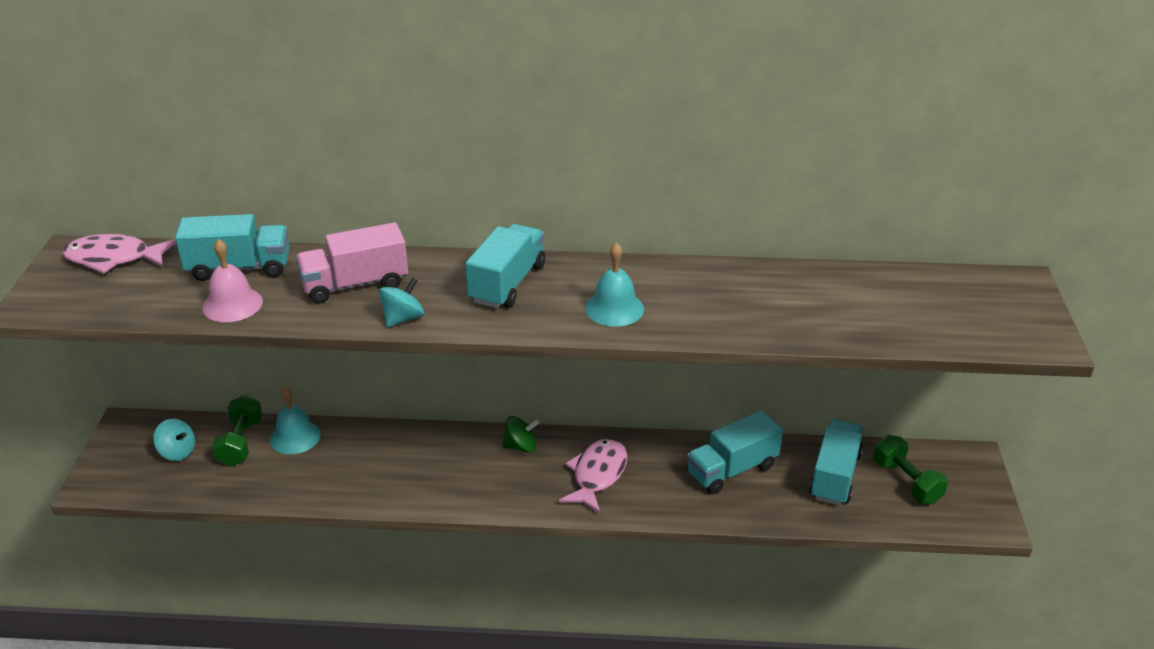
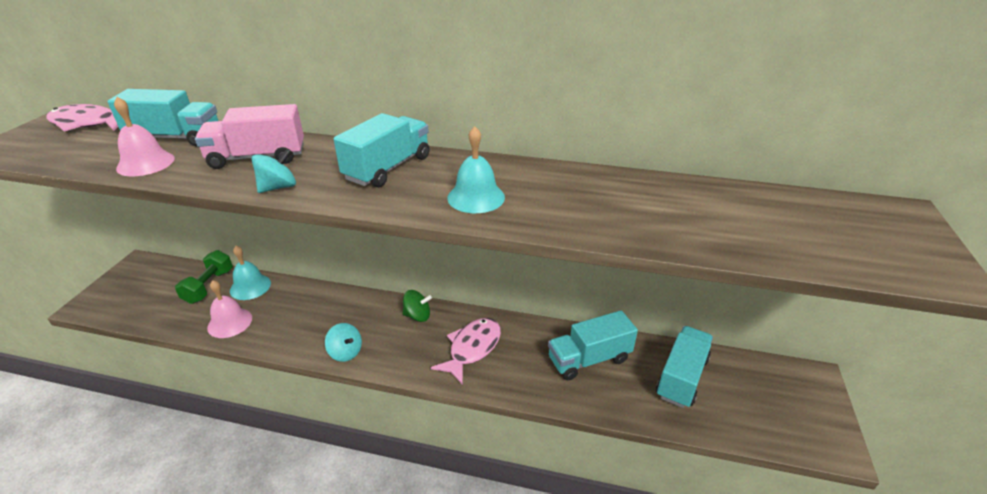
camera: 10 degrees right, 0 degrees up
(177, 452) = (161, 288): turquoise spinning top -> turquoise spinning top (345, 352)
(293, 482) = (230, 322): none -> pink bell
(906, 482) = (749, 392): green dumbbell -> none

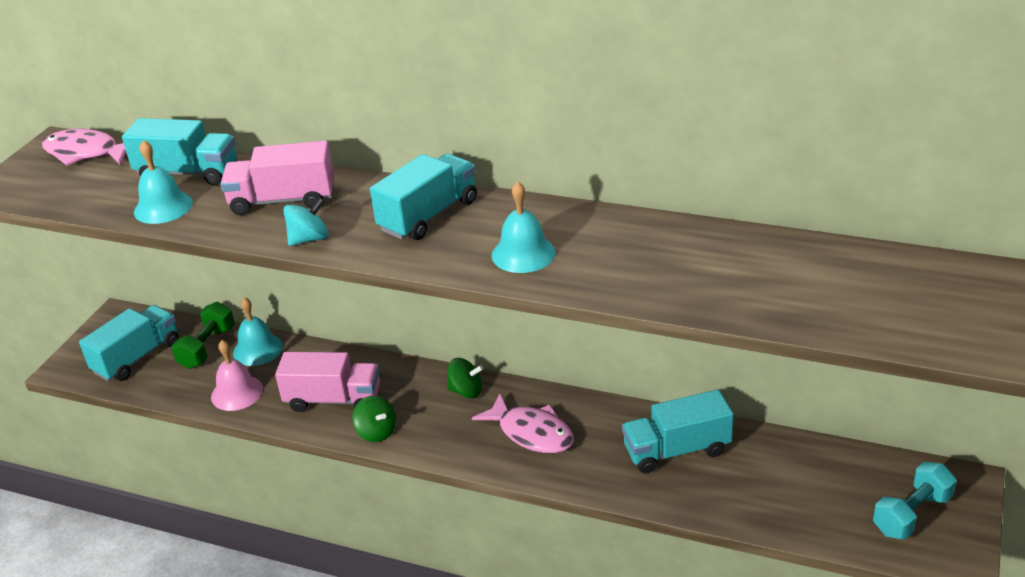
camera: 10 degrees right, 0 degrees up
(145, 163) = (163, 207): pink bell -> turquoise bell
(310, 326) = (333, 399): none -> pink truck
(345, 352) = (376, 432): turquoise spinning top -> green spinning top
(472, 348) = (531, 433): pink fish -> pink fish turned 90 degrees clockwise
(681, 377) = (790, 476): turquoise truck -> turquoise truck (137, 357)
(784, 407) = (912, 514): none -> turquoise dumbbell

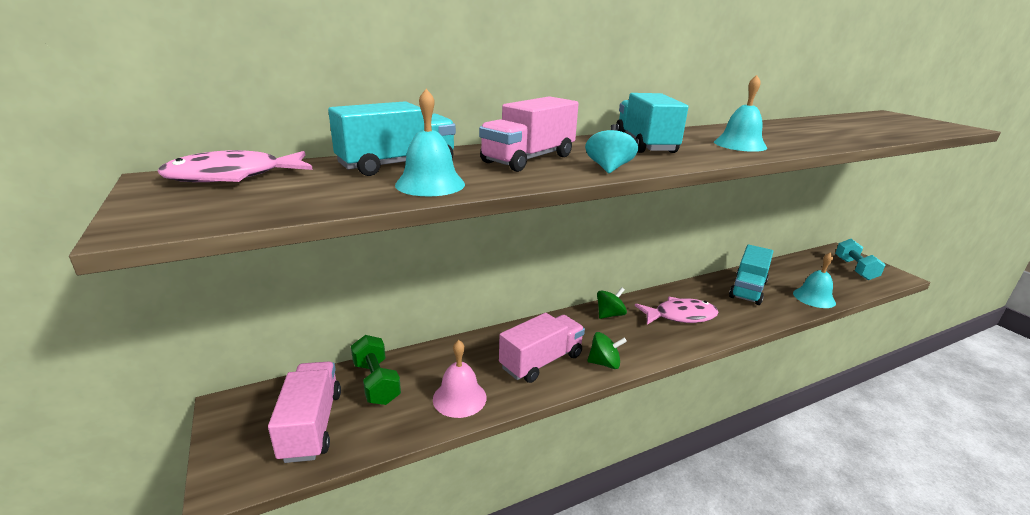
camera: 50 degrees left, 10 degrees down
(137, 357) = (311, 425): turquoise truck -> pink truck
(257, 349) = (425, 362): turquoise bell -> turquoise bell (814, 297)

